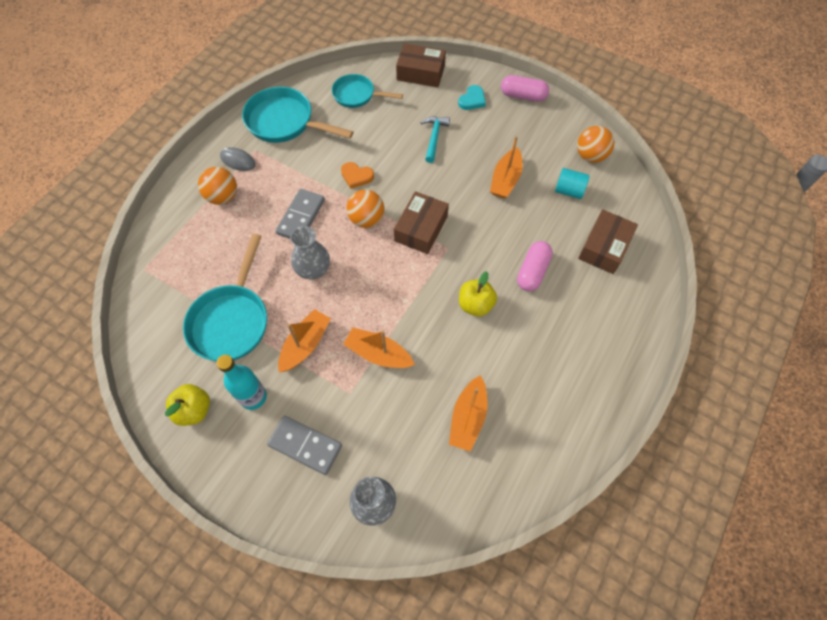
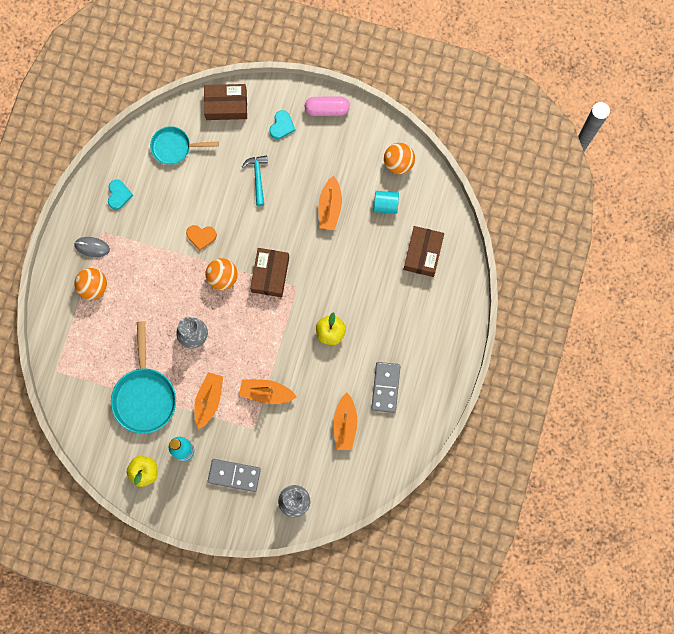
camera: 15 degrees left, 15 degrees up
(285, 122) = (119, 195): turquoise pan -> turquoise heart
(301, 217) = (167, 289): grey domino -> grey domino (385, 387)
(532, 271) = (369, 291): pink capsule -> none

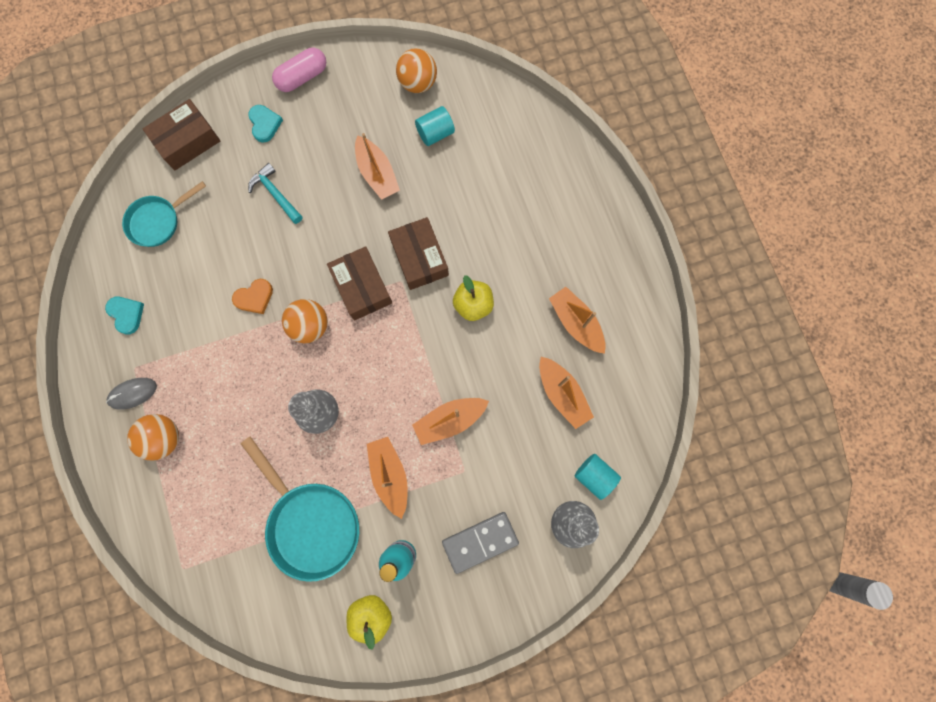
camera: 35 degrees left, 0 degrees up
(328, 485) = (594, 476): none -> turquoise cylinder
(385, 387) = (576, 323): grey domino -> orange boat
(423, 253) = (511, 157): brown box -> brown box (419, 258)

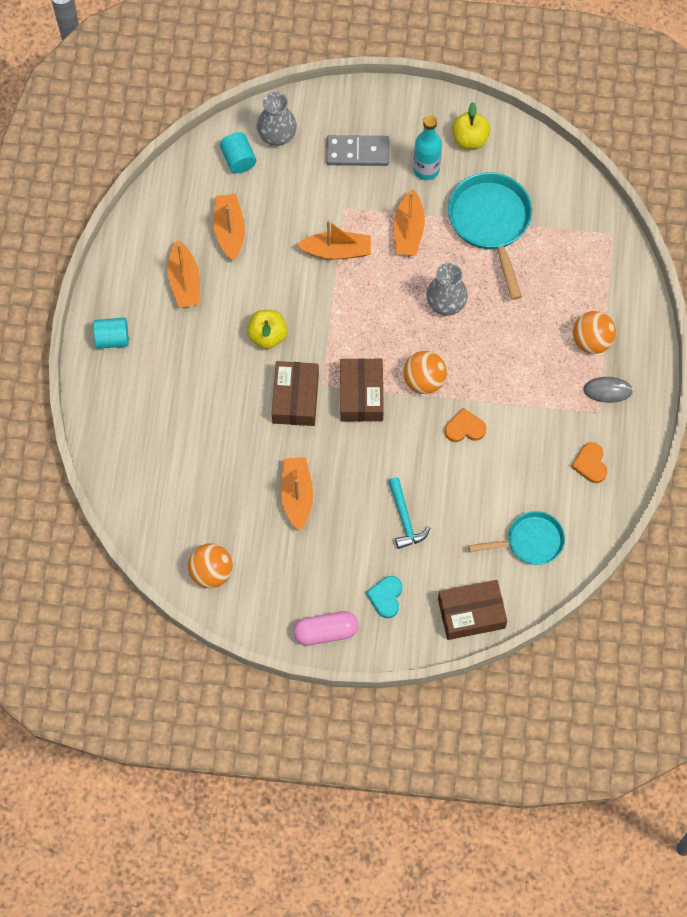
camera: 155 degrees left, 10 degrees down
(126, 314) = (590, 464): turquoise heart -> orange heart
(435, 133) = (220, 511): turquoise cylinder -> turquoise cylinder (112, 339)

